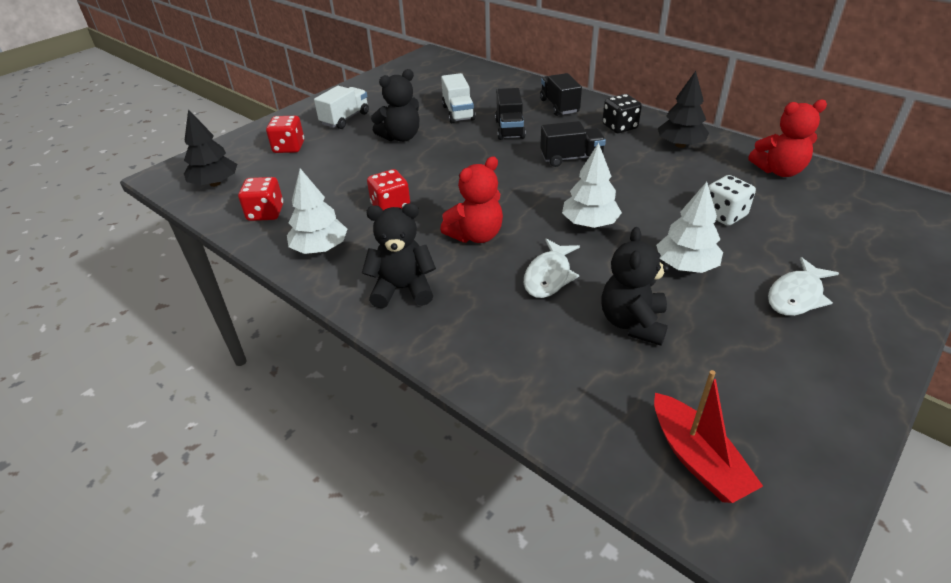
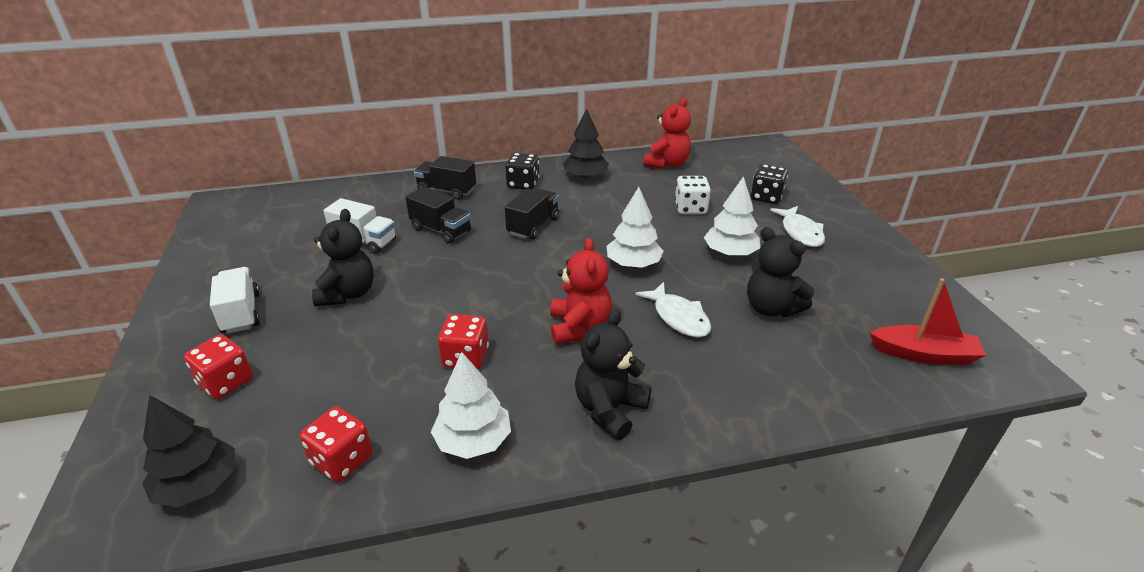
camera: 55 degrees left, 5 degrees down
(827, 249) = (766, 197): none -> black dice

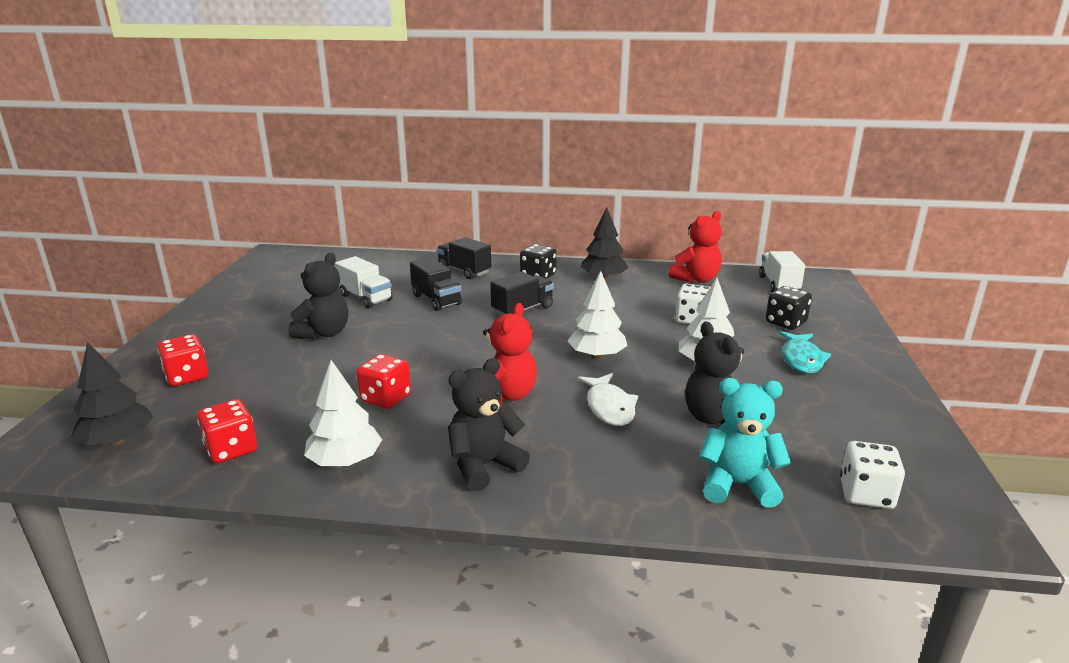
camera: 20 degrees right, 10 degrees down
(241, 313) = (233, 332): white truck -> white truck (778, 285)
(800, 232) = (801, 359): white fish -> turquoise fish
(828, 371) = (738, 485): none -> turquoise teddy bear
(923, 354) = (866, 494): red boat -> white dice

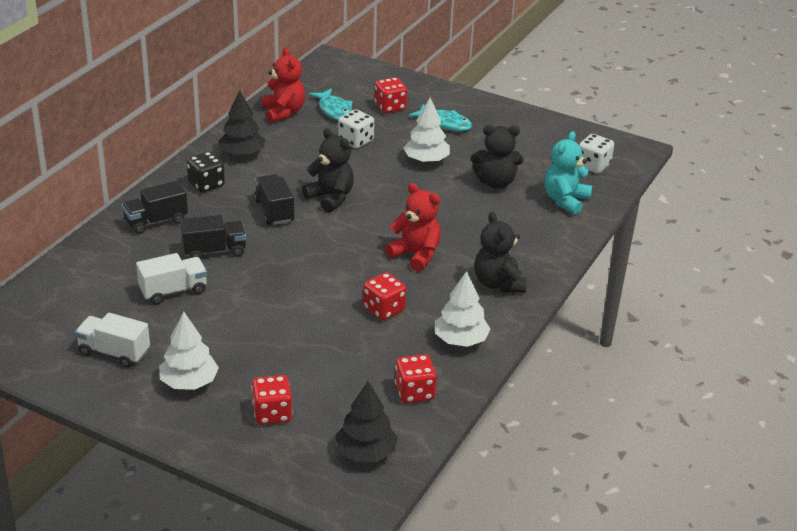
camera: 70 degrees left, 10 degrees up
(324, 333) = (238, 326): black teddy bear -> black teddy bear (330, 198)
(597, 356) = (383, 200): white tree -> white tree (189, 382)
(609, 407) = (458, 216): white fish -> none
(735, 299) = (334, 110): none -> turquoise fish
(778, 285) = (325, 83): white truck -> white truck (114, 352)
(785, 323) = (390, 107): black dice -> red dice

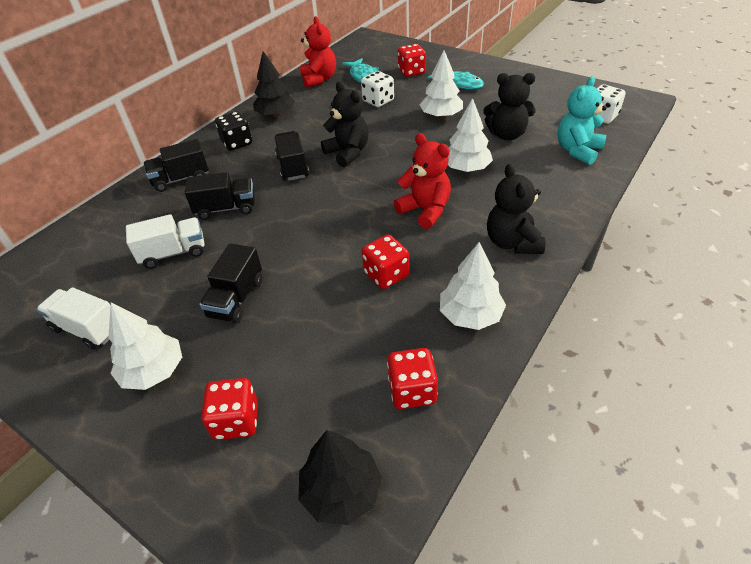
camera: 10 degrees right, 10 degrees up
(247, 328) = (236, 298): none -> black truck
(454, 216) = (466, 168): none -> white tree

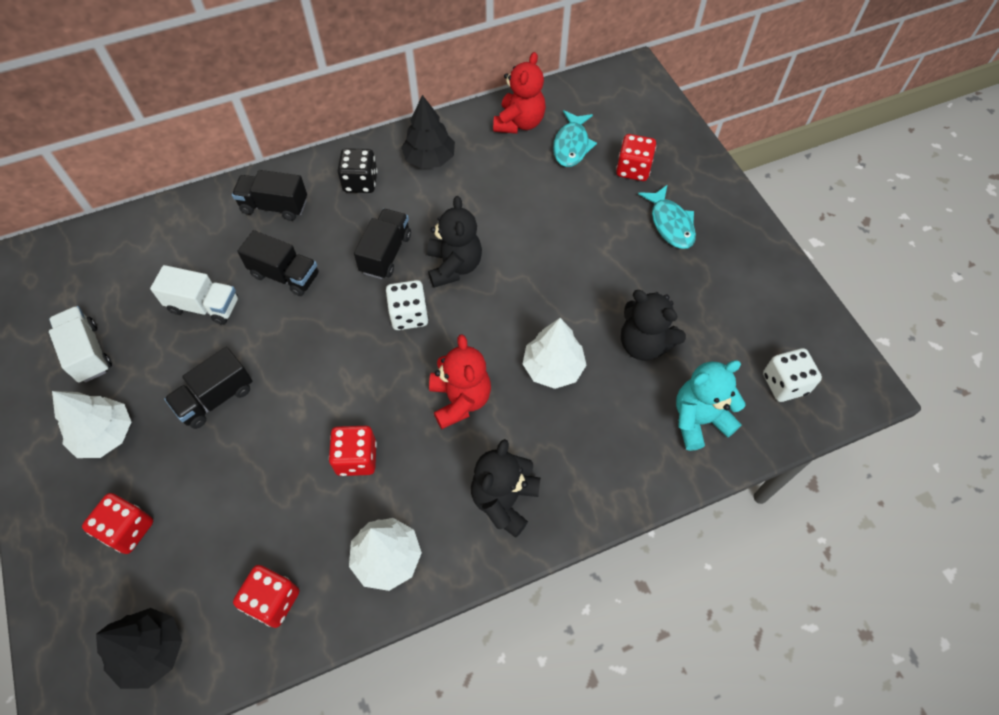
camera: 30 degrees right, 15 degrees up
(378, 101) = (553, 200): white dice -> white dice (409, 315)
(441, 116) = (599, 267): white tree -> none

